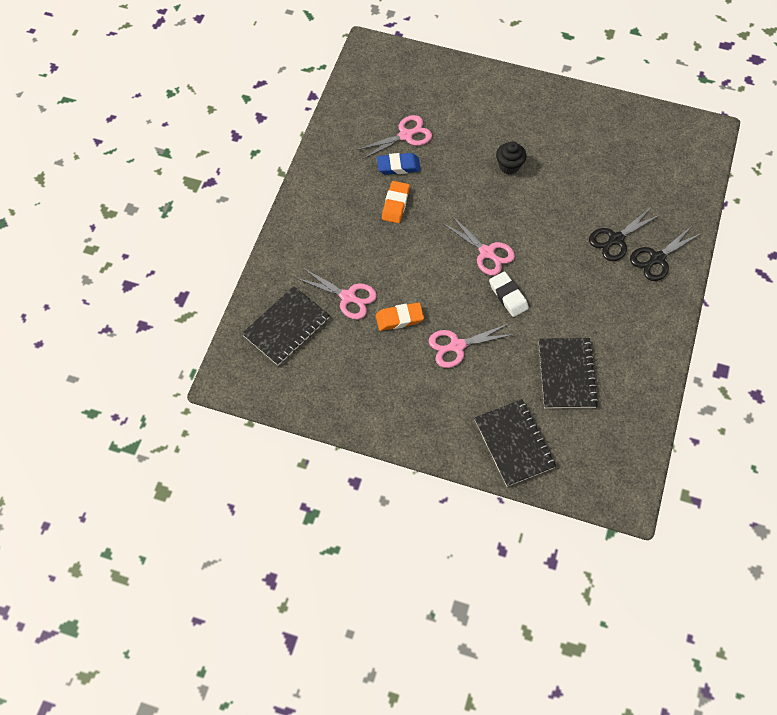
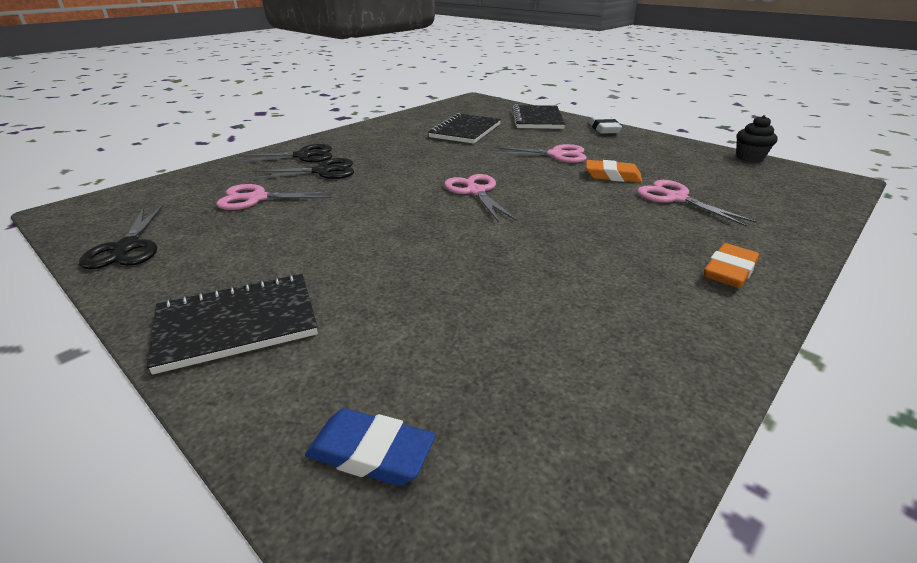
camera: 155 degrees left, 30 degrees down
(286, 327) = (763, 195): black notebook -> black notebook (237, 324)
(395, 204) = (576, 253): orange eraser -> orange eraser (729, 271)
(398, 166) = (548, 293): blue eraser -> blue eraser (371, 453)
(405, 135) = (508, 333): pink scissors -> pink scissors (257, 198)
(508, 296) = (479, 166): white eraser -> white eraser (604, 129)
(509, 166) = (365, 247): black cupcake -> black cupcake (749, 158)
(629, 119) = (127, 247): none -> black scissors

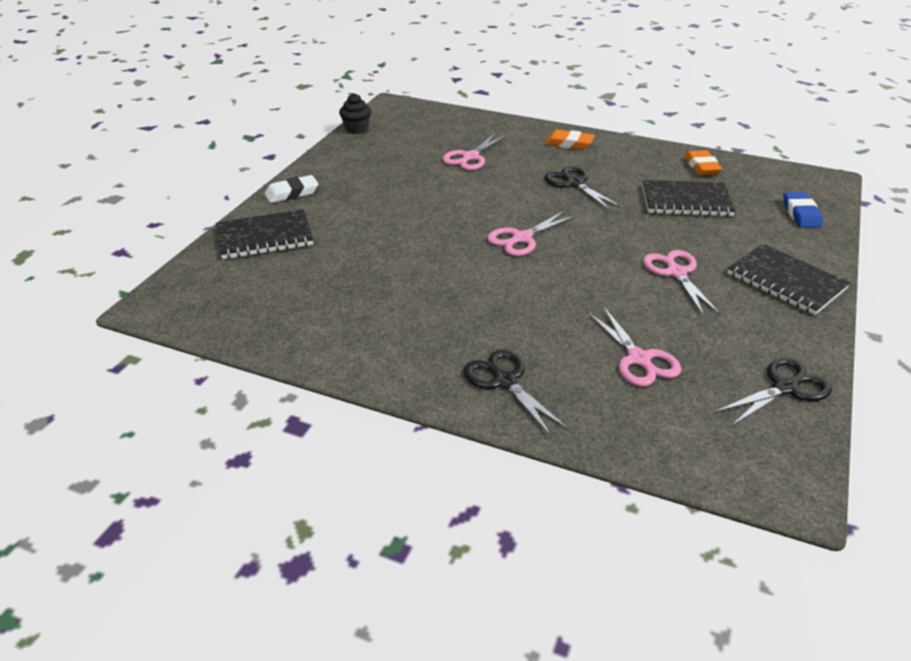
camera: 110 degrees left, 5 degrees up
(322, 171) = (541, 344): black scissors -> black scissors (574, 184)
(465, 131) = (337, 280): black notebook -> black notebook (686, 201)
(556, 155) = (397, 211): pink scissors -> pink scissors (676, 273)
(612, 176) = (439, 182): orange eraser -> orange eraser (702, 167)

